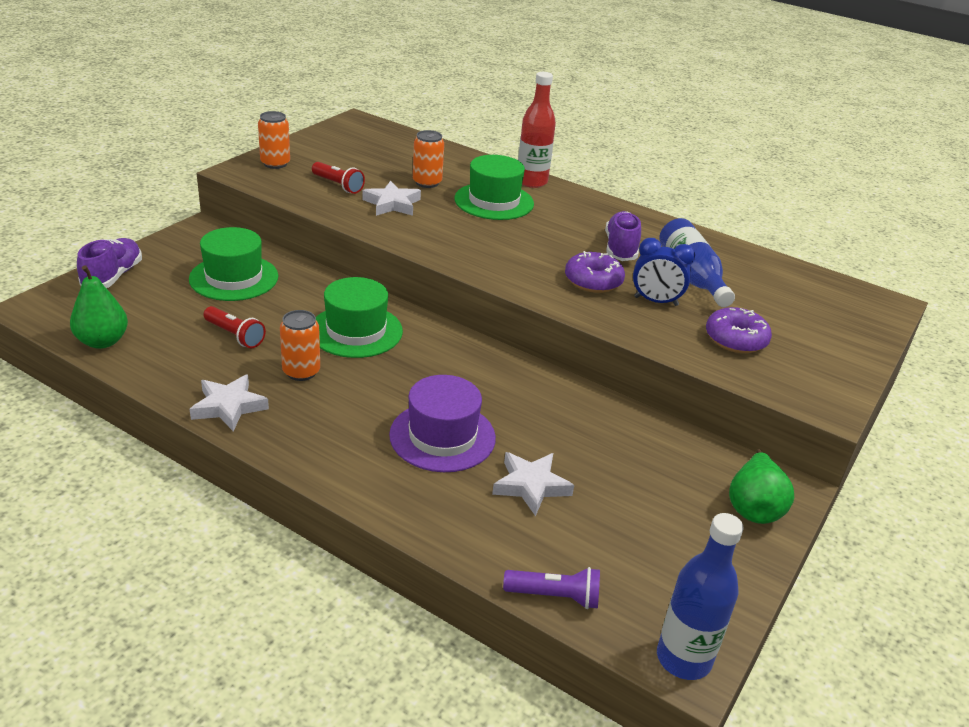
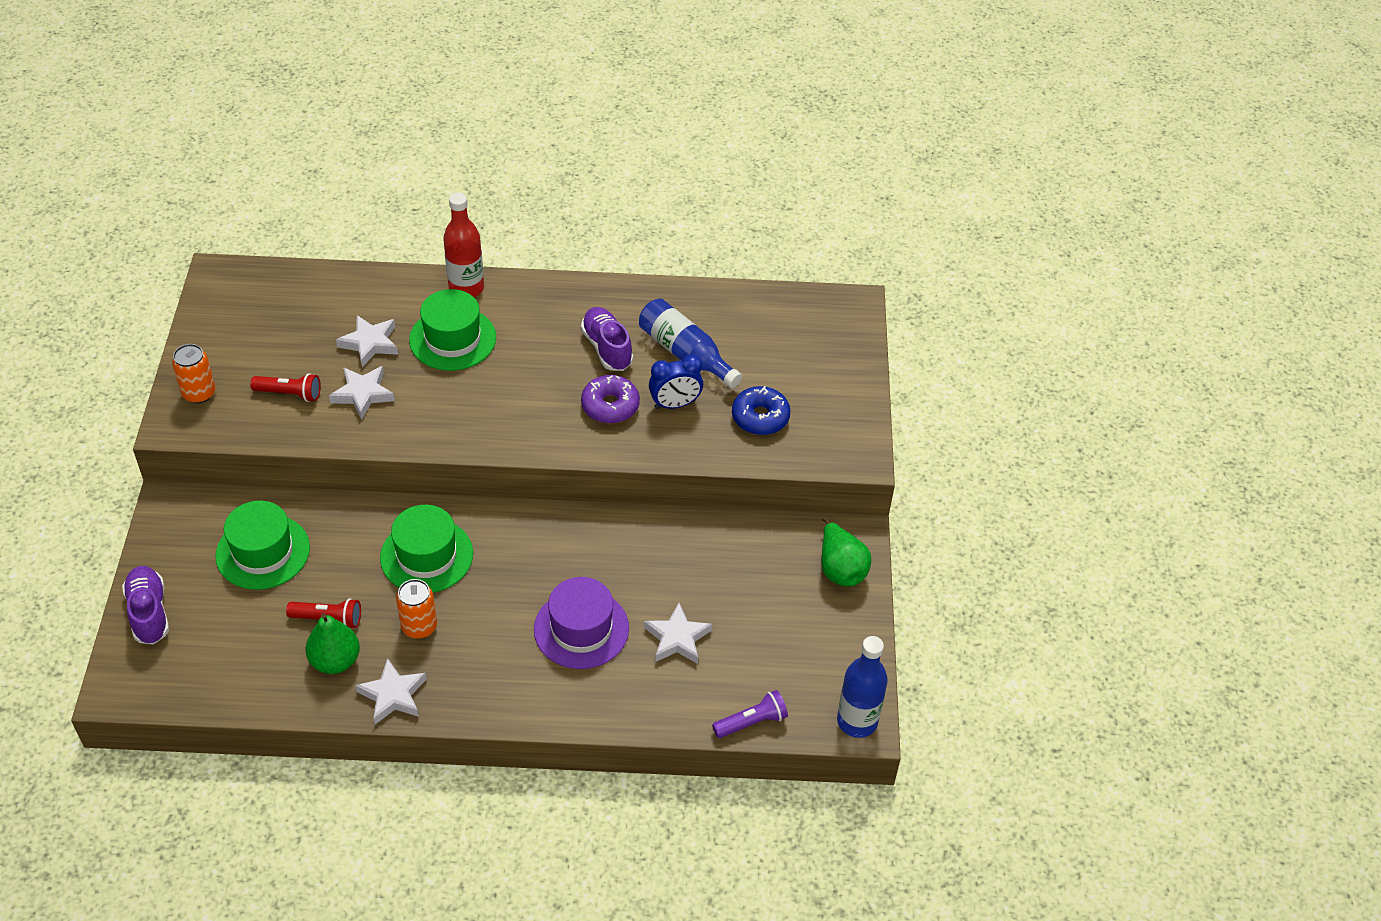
camera: 30 degrees left, 15 degrees up
(102, 341) = (220, 690): green pear -> green pear (335, 661)
(427, 182) = (370, 343): orange can -> white star
(735, 339) = (760, 417): purple donut -> blue donut

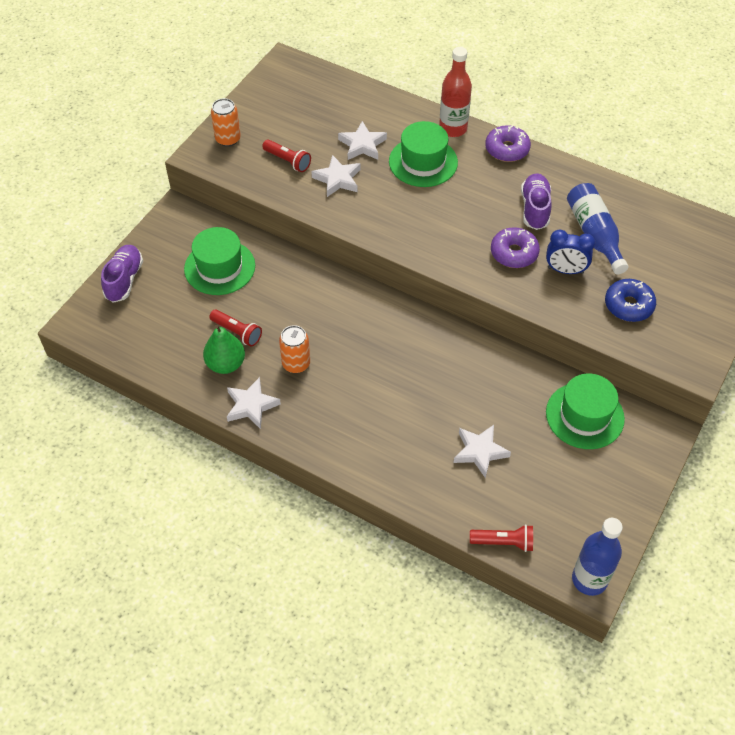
camera: 30 degrees right, 5 degrees up
(426, 556) = (328, 314): green hat -> green hat (584, 415)
(540, 291) = (507, 149): none -> purple donut
(581, 629) = (411, 414): purple hat -> none
(751, 722) = (504, 542): purple flashlight -> red flashlight
(840, 568) = (639, 451): green pear -> none

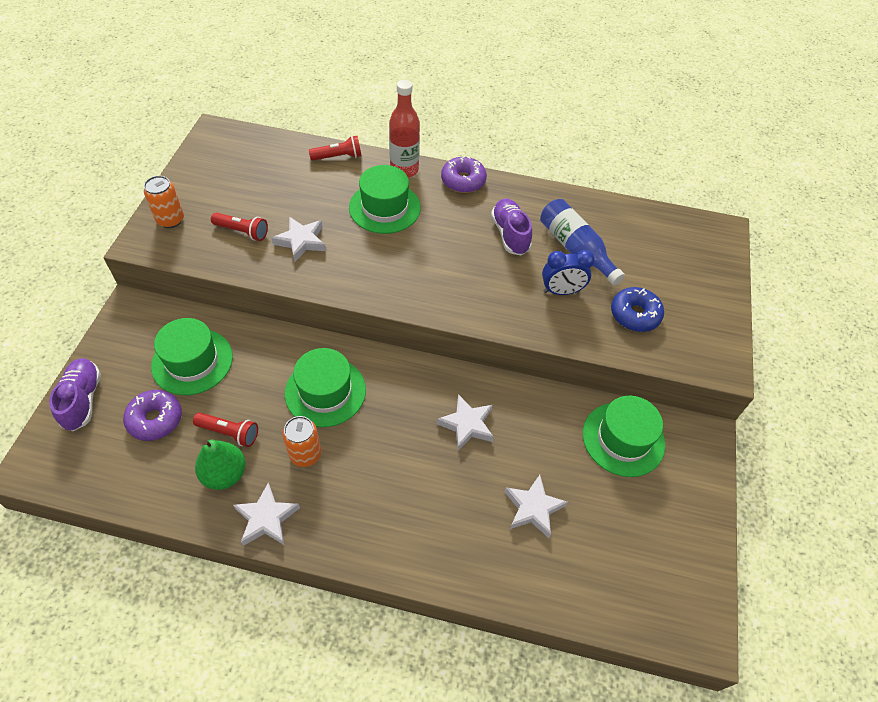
camera: 20 degrees left, 0 degrees up
(326, 316) = (325, 391): none -> green hat
(362, 145) = (317, 201): white star -> white star (467, 425)
(504, 542) = (593, 611): red flashlight -> red flashlight (338, 157)
(514, 253) = (505, 284): purple donut -> purple donut (155, 419)
(589, 579) = (697, 631): blue bottle -> none

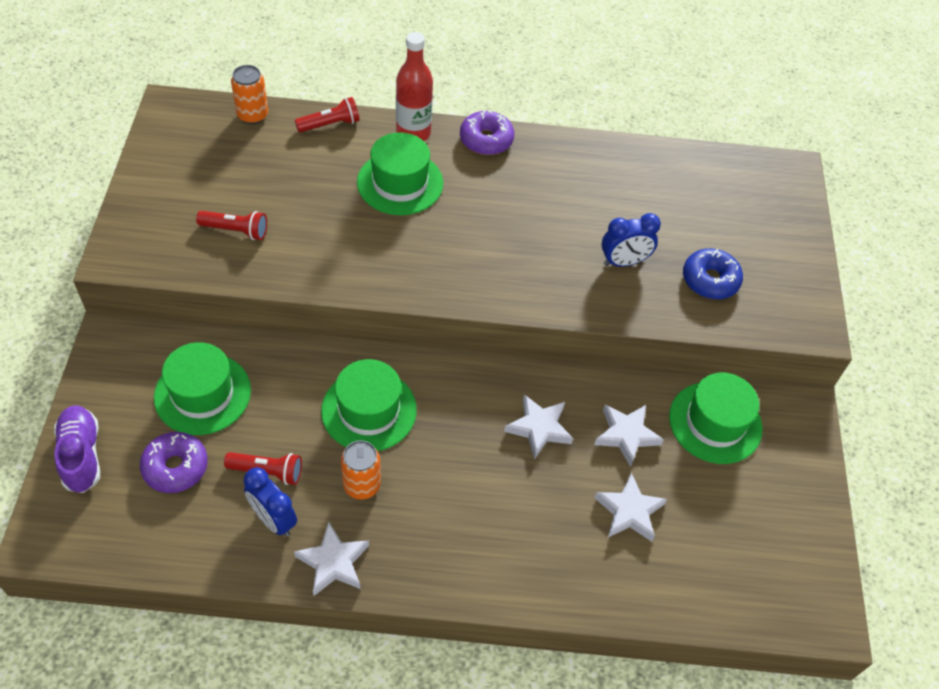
camera: 10 degrees left, 0 degrees up
(170, 220) = (144, 225): orange can -> orange can (252, 115)
(225, 474) = (273, 519): green pear -> blue clock
(301, 241) = (309, 235): white star -> white star (626, 435)
(510, 234) = (553, 200): purple shoe -> none
(575, 249) = (631, 210): blue bottle -> none

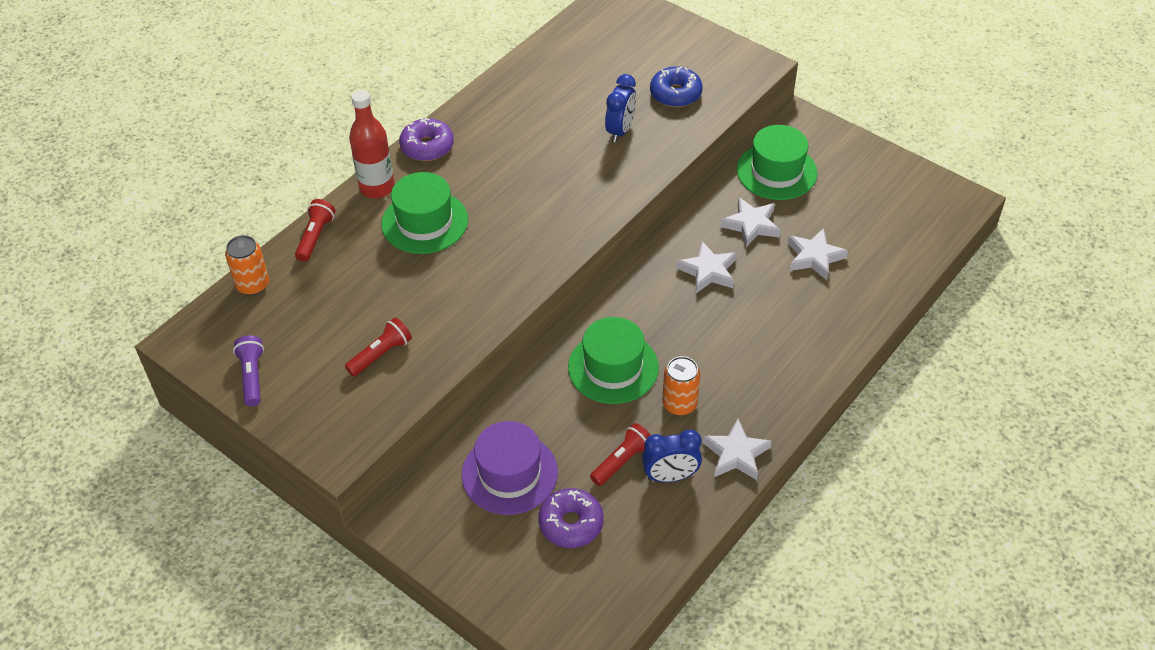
camera: 50 degrees left, 5 degrees down
(81, 455) = (507, 589): purple shoe -> none
(161, 164) = (252, 376): none -> purple flashlight
(202, 393) = (509, 473): green hat -> purple hat

